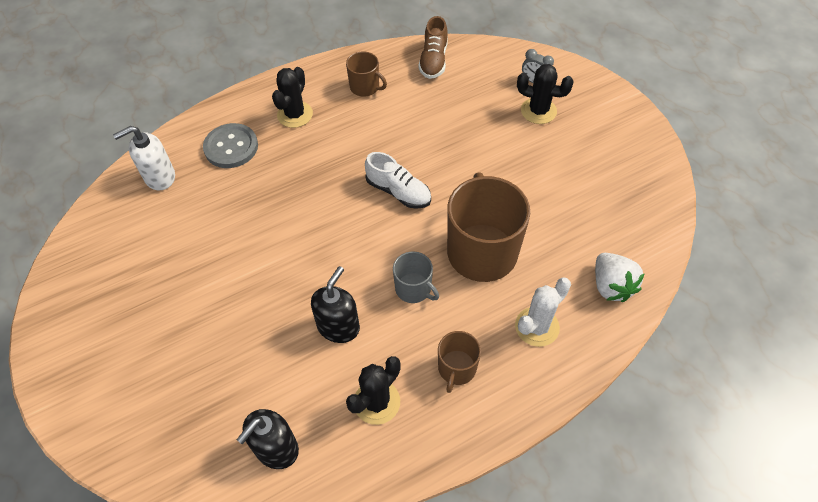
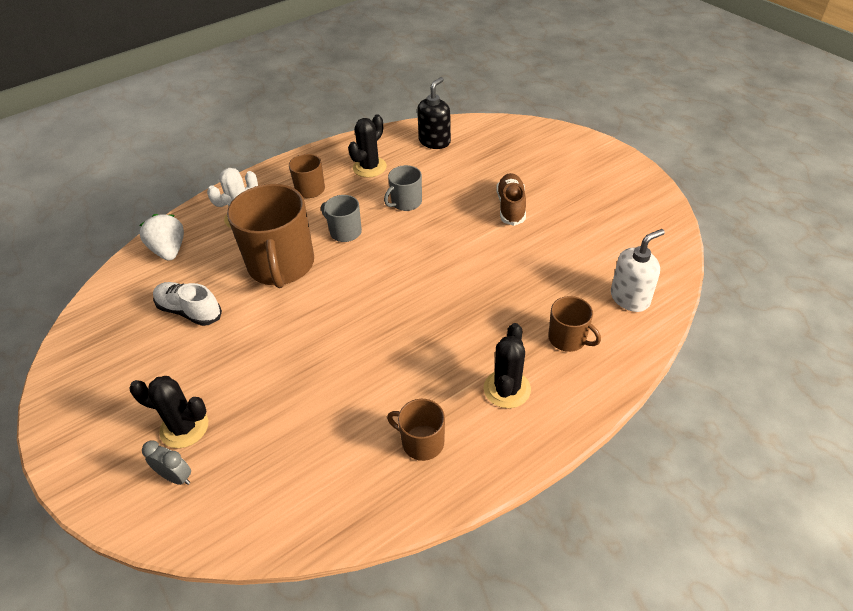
camera: 175 degrees right, 10 degrees down
(231, 147) = (568, 338): grey button -> brown mug
(338, 326) = (406, 202): black soap dispenser -> grey mug
(398, 192) = (364, 309): white shoe -> white shoe (189, 311)
(433, 60) = (323, 503): brown shoe -> brown shoe (511, 207)

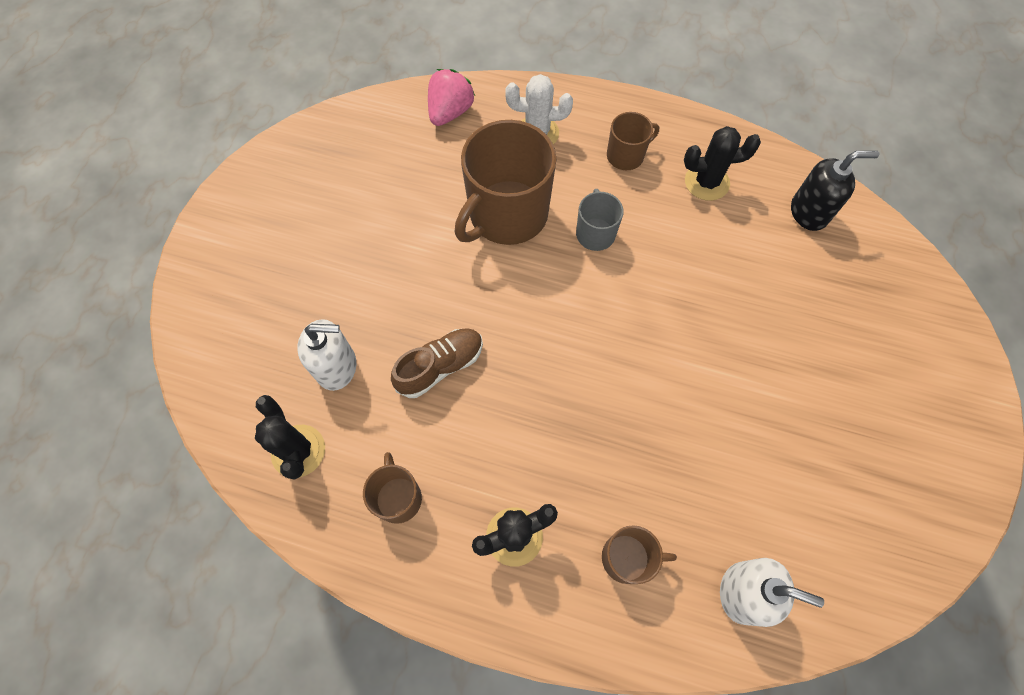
camera: 50 degrees right, 20 degrees up
(169, 250) = (450, 112): white strawberry -> pink strawberry
(176, 477) = (237, 325): grey clock -> none
(184, 427) = (284, 290): black cactus -> black cactus (298, 451)
(189, 311) = (398, 189): white shoe -> none
(285, 426) = (337, 367): none -> white soap dispenser
(406, 202) = (686, 256): grey mug -> none
(511, 207) = (776, 367): brown shoe -> brown shoe (440, 366)
(568, 338) = (627, 558): brown mug -> brown mug turned 90 degrees counterclockwise

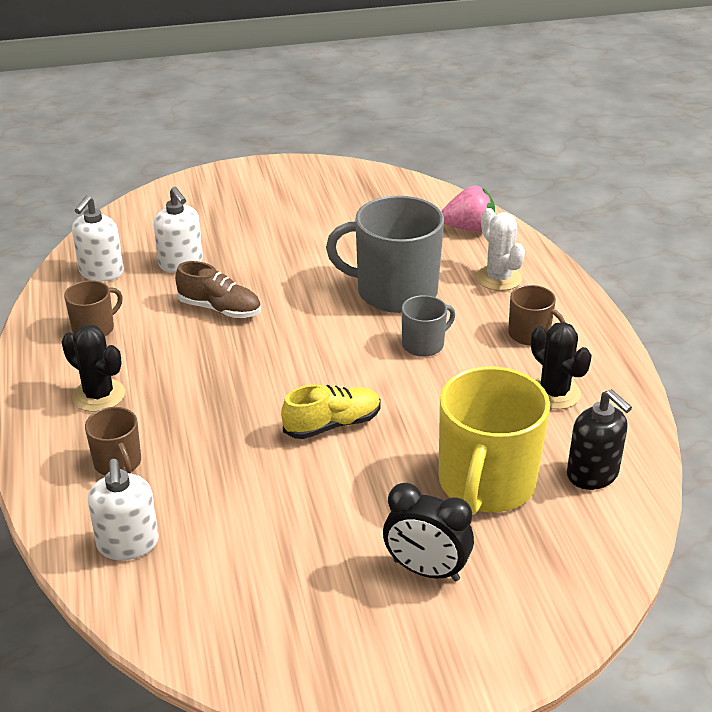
camera: 60 degrees right, 30 degrees down
(298, 451) = (101, 272): black cactus -> white soap dispenser
(507, 215) = (394, 291): brown mug -> grey mug
(664, 354) = (332, 425): none -> yellow shoe
(788, 284) = (486, 483): none -> yellow mug
(865, 375) = (426, 570): none -> black clock

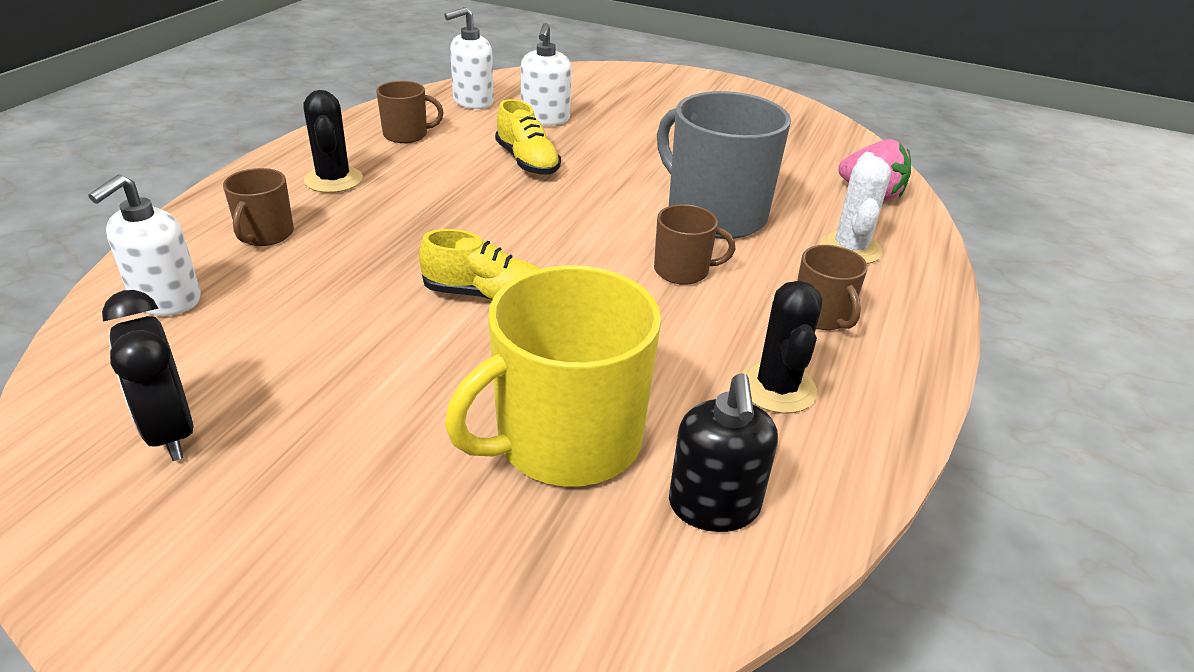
camera: 35 degrees right, 0 degrees up
(220, 309) = (527, 162): brown shoe -> yellow shoe
(424, 344) = (683, 271): grey mug -> brown mug
(426, 570) = (369, 492): black clock -> black clock (171, 432)

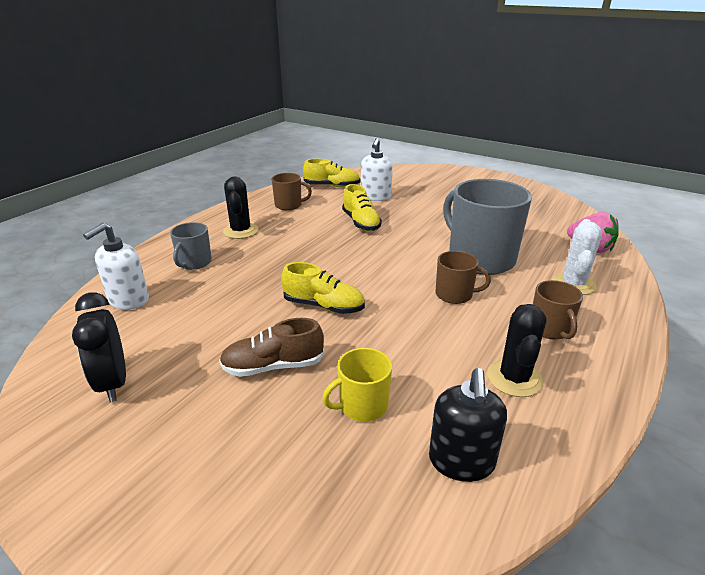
camera: 10 degrees right, 5 degrees down
(265, 234) = (194, 262): brown mug -> grey mug
(423, 391) = (273, 366): none -> brown shoe
(473, 101) = (332, 186): white soap dispenser -> yellow shoe
(566, 439) = (362, 405): yellow mug -> yellow mug, size x0.49

